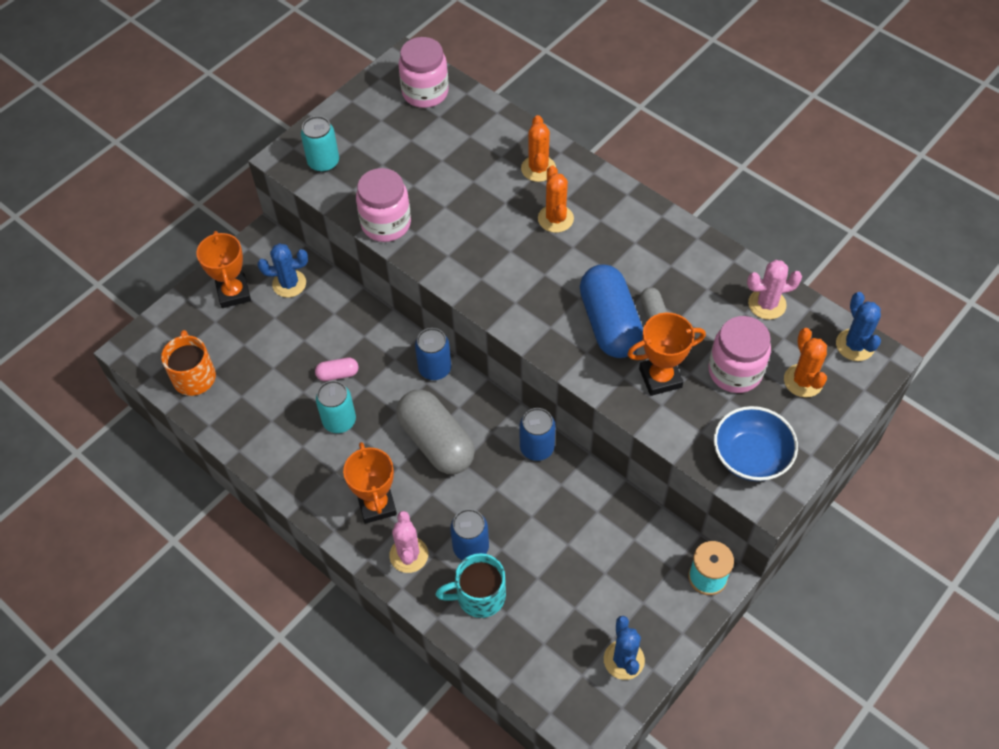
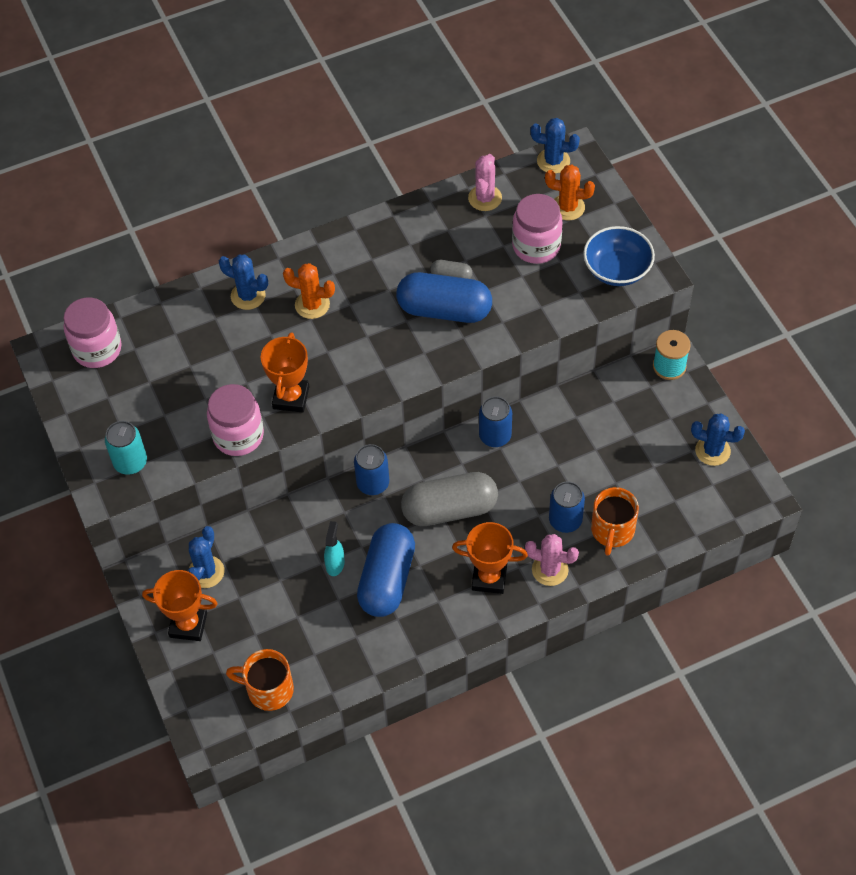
camera: 65 degrees left, 0 degrees up
(338, 374) = (335, 564): pink capsule -> turquoise spray bottle
(339, 421) = (387, 579): turquoise can -> blue capsule
(479, 596) = (612, 531): turquoise mug -> orange mug
(538, 168) = (248, 296): orange cactus -> blue cactus
(660, 378) = (516, 297): orange trophy -> orange trophy (291, 398)

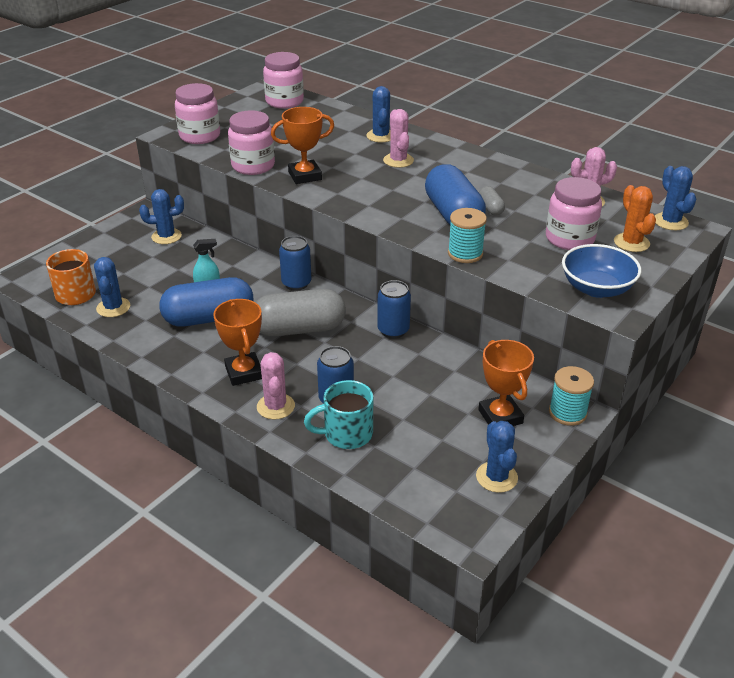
camera: 60 degrees right, 20 degrees down
(130, 462) = (200, 136): turquoise can -> pink jar
(188, 625) = (116, 243): orange trophy -> orange trophy (500, 416)
(312, 305) = (398, 160): orange cactus -> pink cactus
(317, 660) = (113, 307): none -> blue cactus
(449, 510) = (299, 329): grey capsule -> grey capsule turned 60 degrees counterclockwise
(513, 333) = (465, 253): none -> turquoise spool
(612, 531) = (346, 434): orange mug -> turquoise mug

